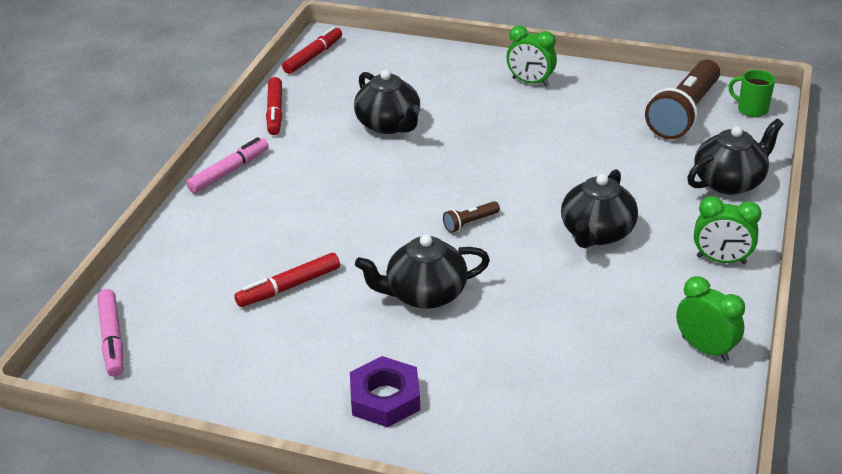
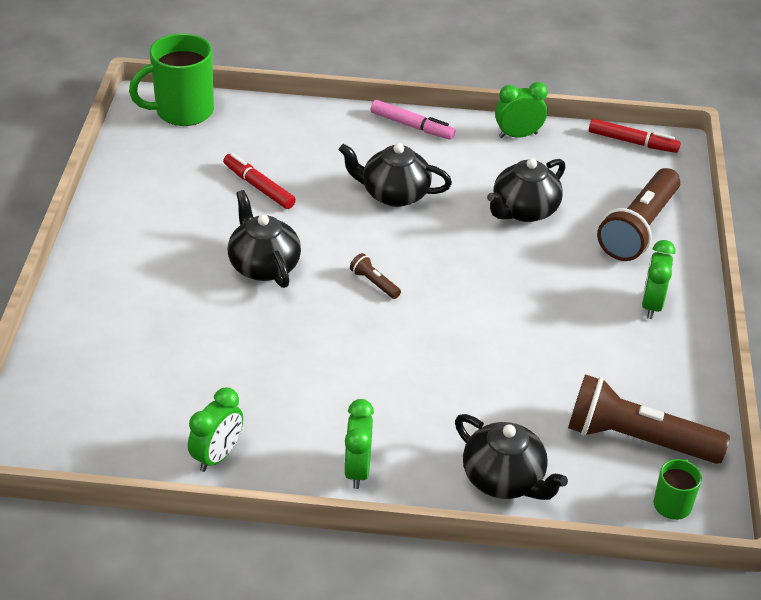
camera: 75 degrees right, 5 degrees up
(112, 339) = (182, 111): pink marker -> green mug
(275, 112) = (518, 135): red marker -> green clock
(385, 398) = (132, 258): purple nut -> none
(432, 72) = (639, 228): none -> brown flashlight
(596, 233) = (379, 373): black teapot -> black teapot (393, 194)

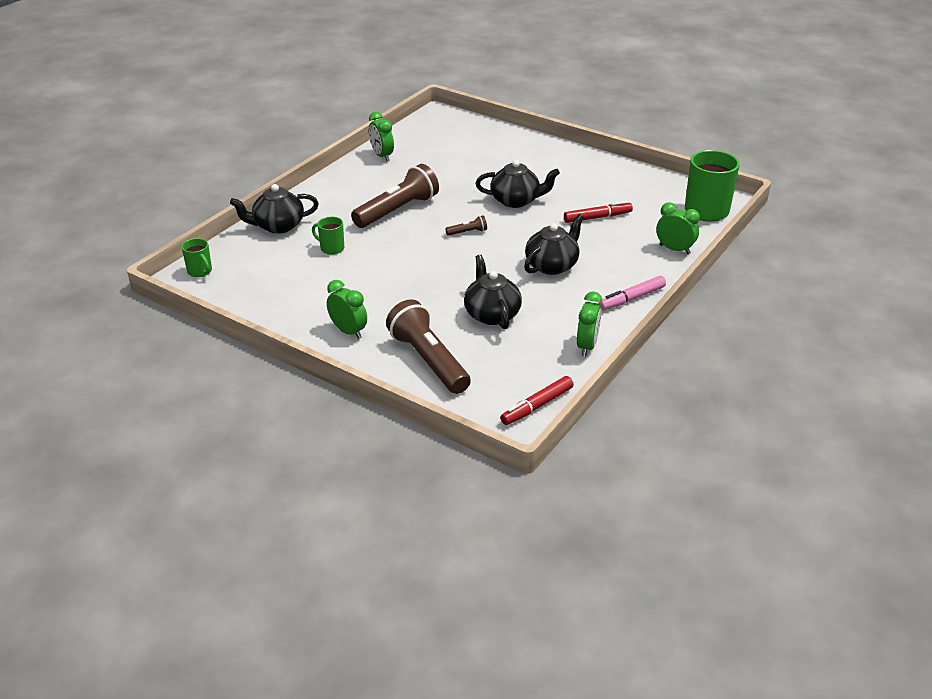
camera: 120 degrees right, 5 degrees down
(357, 470) = (332, 188): green clock -> green clock (674, 249)
(510, 395) = (331, 248): none -> green mug
(637, 439) = (253, 278): brown flashlight -> brown flashlight (397, 210)

